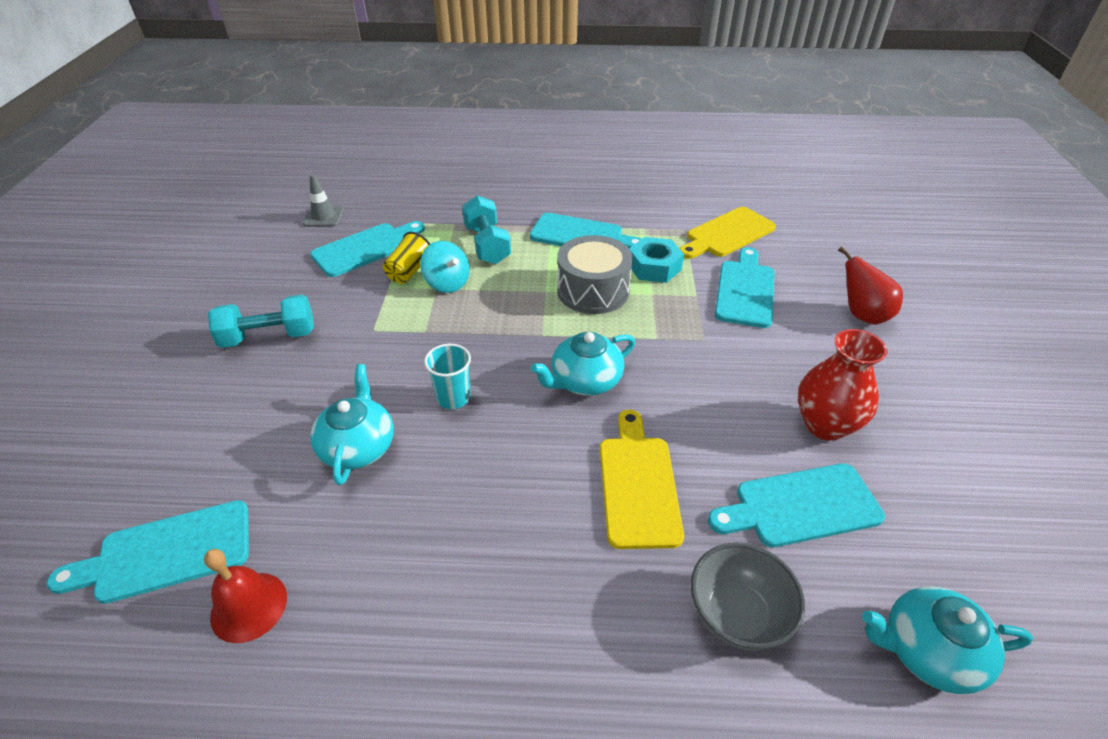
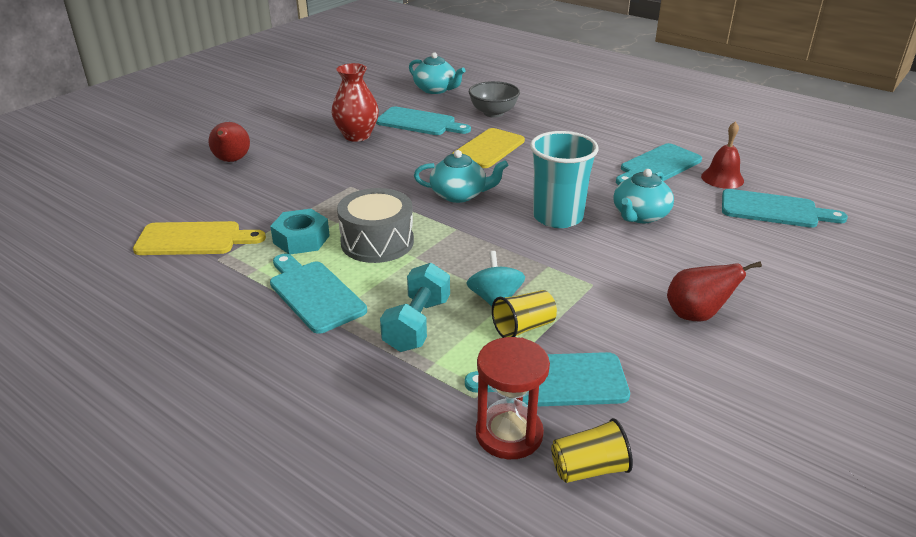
camera: 145 degrees left, 10 degrees down
(269, 337) = (696, 315): turquoise dumbbell -> red pear
(324, 216) = (589, 469): grey traffic cone -> yellow cup
(378, 214) = (509, 434): none -> red hourglass
(453, 397) = (558, 217): turquoise cup -> turquoise cup, size x1.82
(745, 290) = (269, 199): turquoise cutting board -> turquoise cutting board (658, 166)

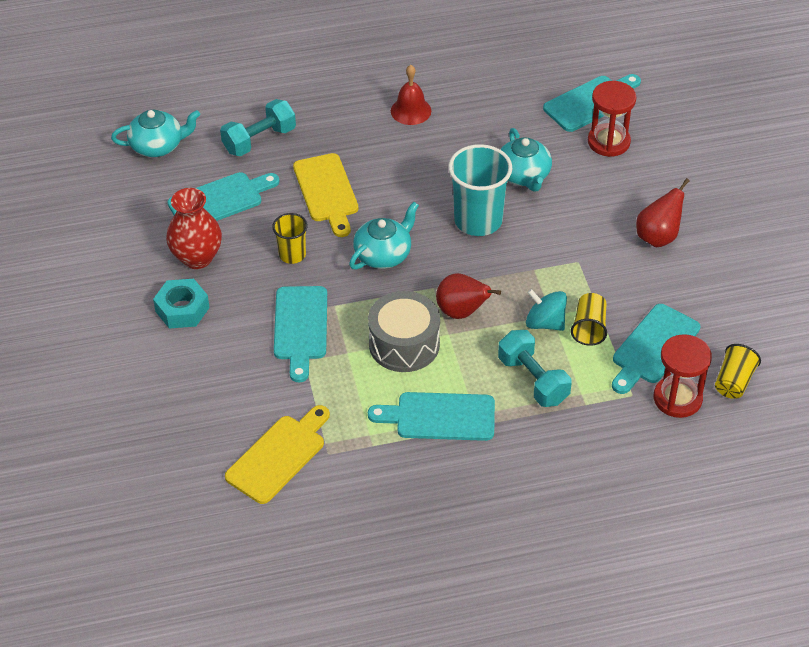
camera: 50 degrees left, 15 degrees up
(232, 161) = (149, 370): red pear -> red pear (462, 312)
(301, 239) = (351, 387): turquoise nut -> turquoise nut (182, 309)
(407, 163) = (292, 254): none -> yellow cup
(493, 113) = (259, 140): grey bowl -> turquoise dumbbell
(658, 166) = (468, 111): turquoise cutting board -> turquoise cutting board (301, 327)
(722, 178) = (523, 92): red bell -> red bell (411, 111)
(751, 237) = (608, 142): none -> red hourglass

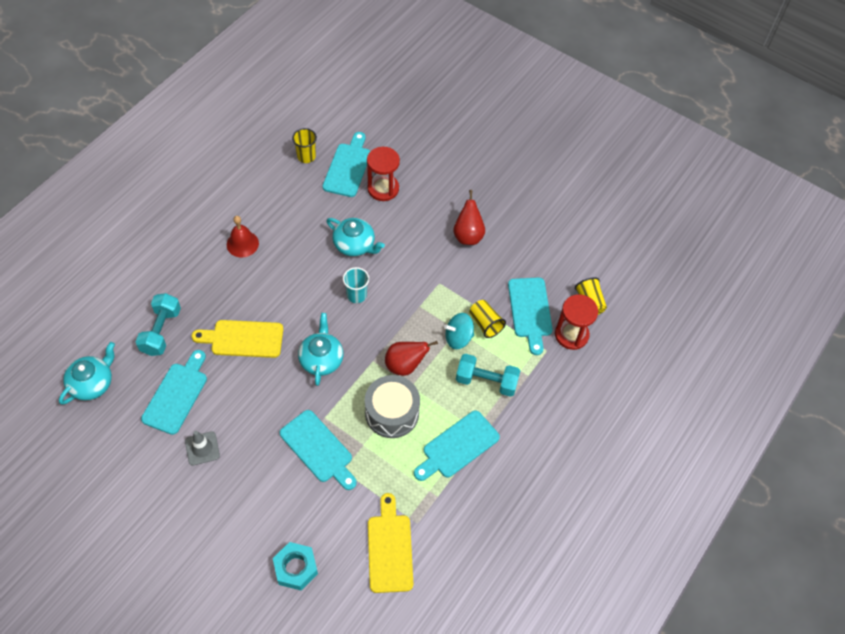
camera: 45 degrees left, 10 degrees up
(182, 309) = (229, 493): turquoise nut -> turquoise nut (296, 568)
(197, 258) = (202, 448): red vase -> grey traffic cone
(292, 254) = (264, 400): yellow cup -> yellow cup (306, 156)
(327, 191) = (243, 339): yellow cutting board -> yellow cutting board turned 150 degrees clockwise
(478, 220) = (356, 295): turquoise cup -> turquoise cup, size x0.55

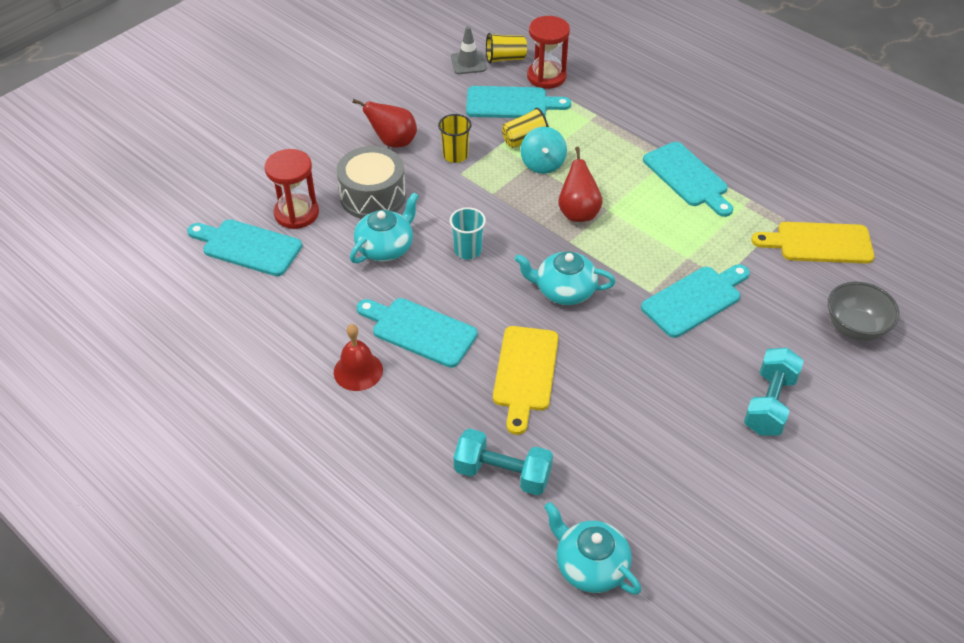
camera: 80 degrees left, 10 degrees down
(176, 395) = (613, 453): turquoise cutting board -> turquoise cutting board (419, 331)
(202, 448) = (698, 422): grey traffic cone -> grey traffic cone (468, 63)
(296, 568) = (855, 328): turquoise nut -> grey bowl
(306, 156) = (212, 291): yellow cup -> yellow cup (455, 155)
(392, 413) = (644, 229): grey drum -> grey drum (373, 196)
(486, 381) = (603, 147): turquoise dumbbell -> turquoise dumbbell (769, 403)

